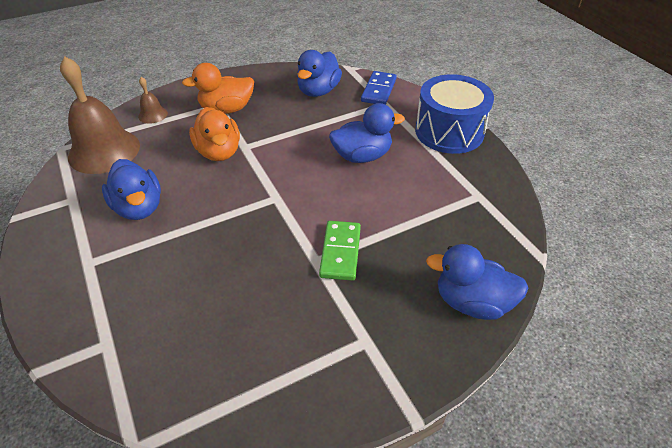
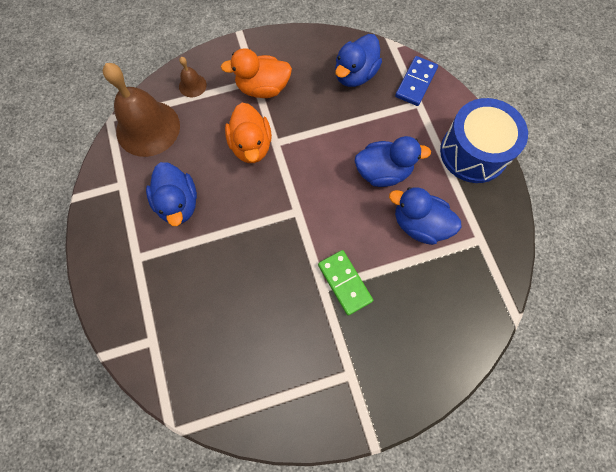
camera: 10 degrees right, 25 degrees up
(340, 252) = (345, 283): green domino -> green domino turned 45 degrees counterclockwise
(472, 302) = (444, 353): blue duck -> blue duck (419, 224)

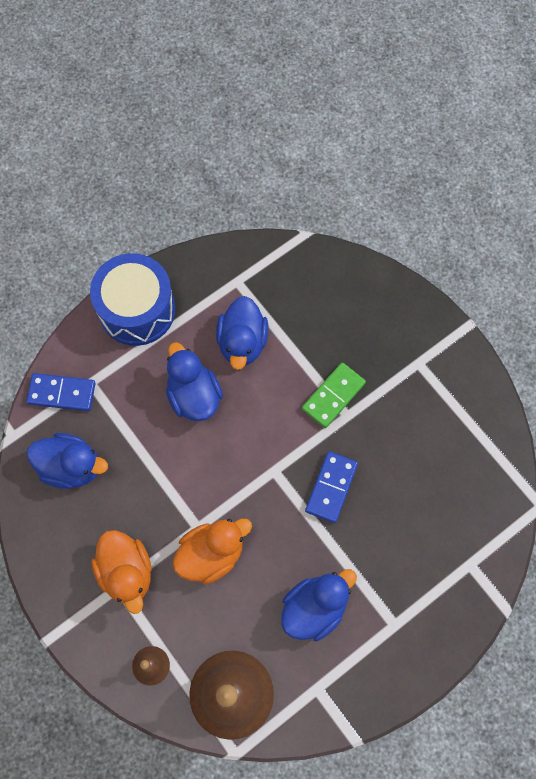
camera: 110 degrees left, 0 degrees up
(265, 251) = (331, 487): none -> blue domino

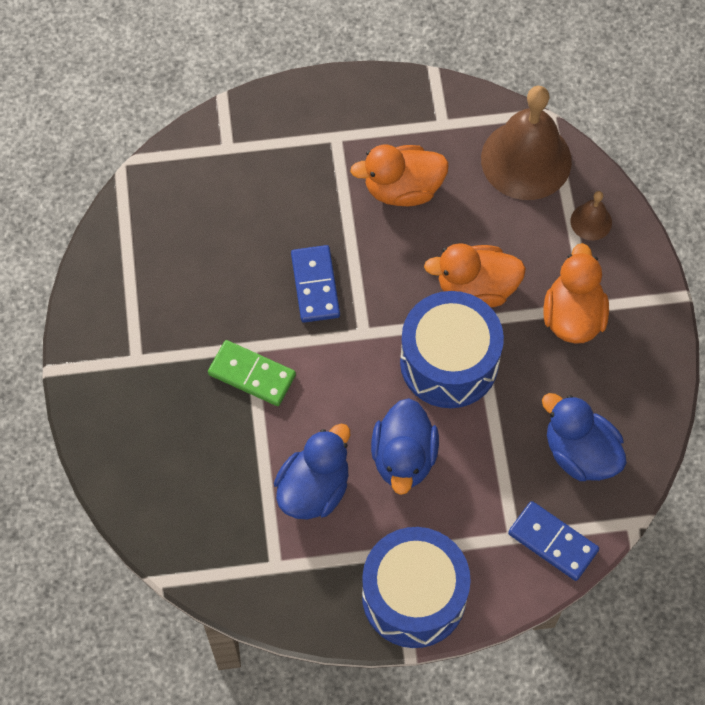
camera: 150 degrees left, 5 degrees down
(200, 483) = (449, 362): none -> blue drum
(314, 608) = (402, 189): blue duck -> orange duck
(331, 487) = (315, 285): blue domino -> blue domino turned 60 degrees counterclockwise
(333, 396) = (252, 375): green domino -> green domino turned 45 degrees clockwise

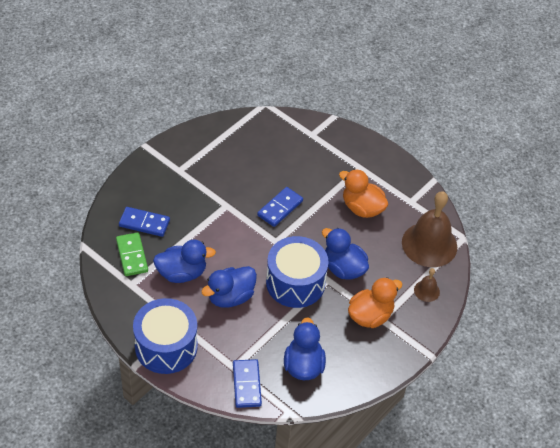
camera: 45 degrees right, 15 degrees down
(188, 473) = (144, 223): none -> blue domino
(252, 375) = (213, 214): green domino -> green domino (132, 256)
(476, 288) = (343, 268): orange duck -> blue duck

